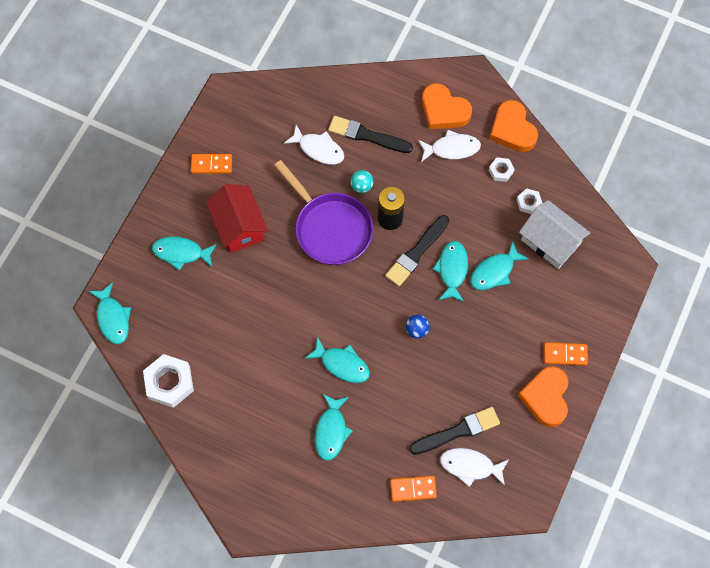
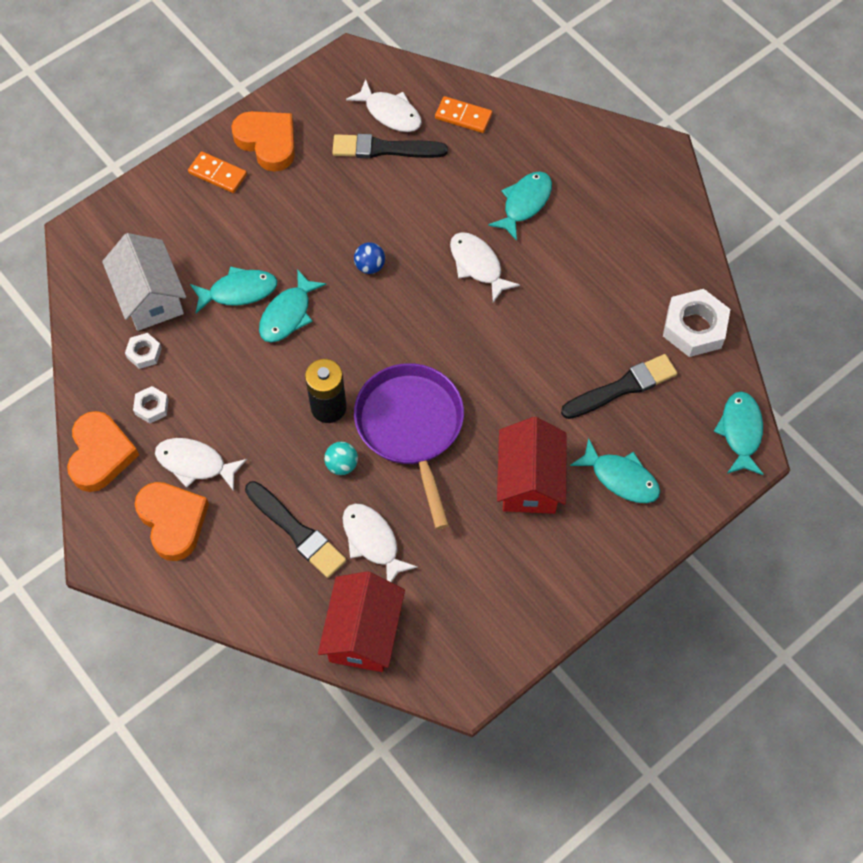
camera: 155 degrees left, 5 degrees down
(211, 164) = (531, 584): orange domino -> none
(298, 97) = (363, 632): none -> red house
(342, 364) = (477, 265): turquoise fish -> white fish
(416, 252) = (319, 352): black brush -> black brush (622, 387)
(546, 397) = (267, 142): orange heart -> orange heart turned 75 degrees counterclockwise

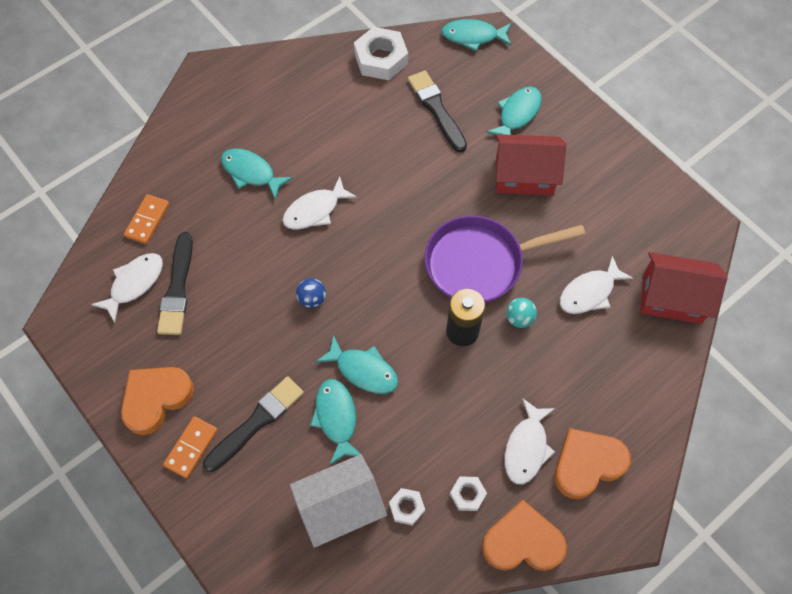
camera: 90 degrees left, 0 degrees up
(297, 531) = (586, 354): black brush -> black brush (256, 422)

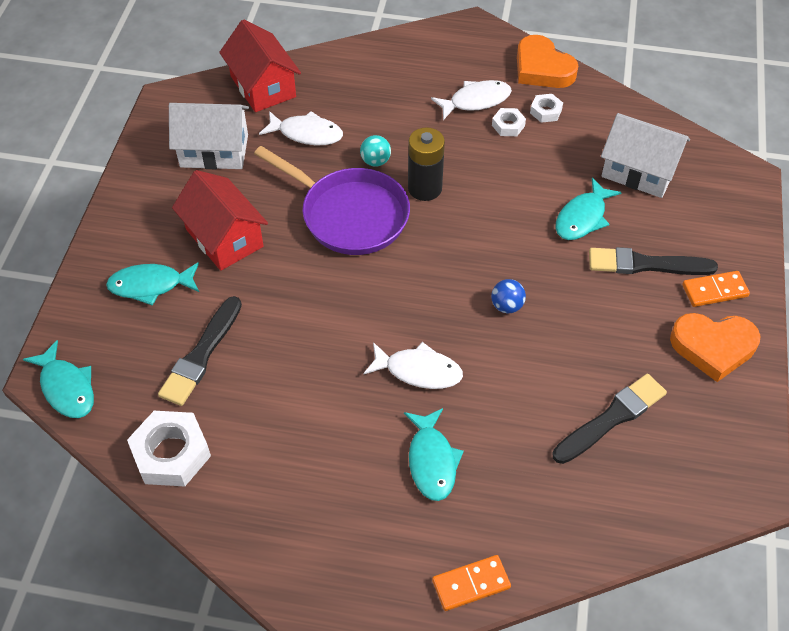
camera: 130 degrees left, 10 degrees down
(134, 284) = (648, 459): white fish -> none
(147, 220) = (578, 510): orange domino -> orange domino (471, 584)
(363, 370) = (527, 227): turquoise fish -> none
(407, 507) = (594, 136): white nut -> white nut (508, 125)
(587, 464) = (451, 65): orange heart -> none
(619, 220) = (214, 151): none -> white house

